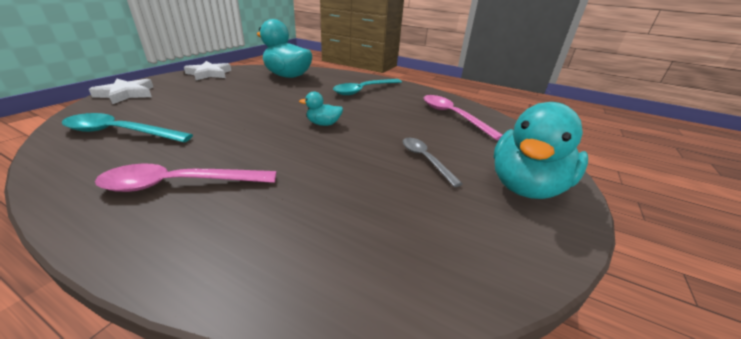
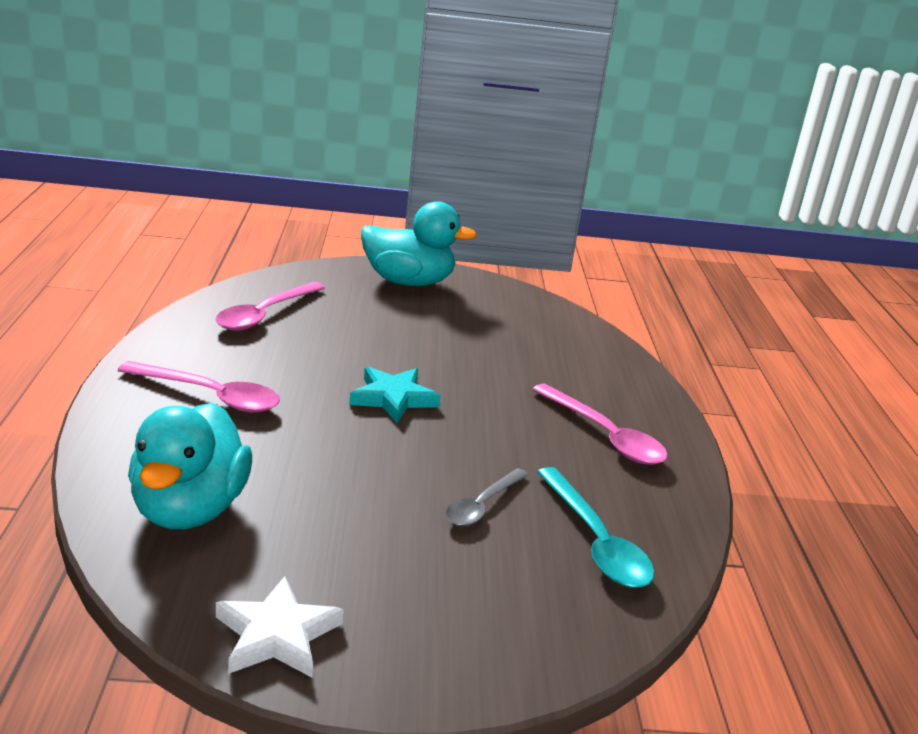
camera: 120 degrees left, 5 degrees down
(126, 94) = (505, 656): white star -> none
(323, 124) = (393, 398): turquoise duck -> turquoise star
(364, 90) = (210, 396): turquoise spoon -> pink spoon
(425, 159) = (412, 325): grey spoon -> grey spoon (482, 505)

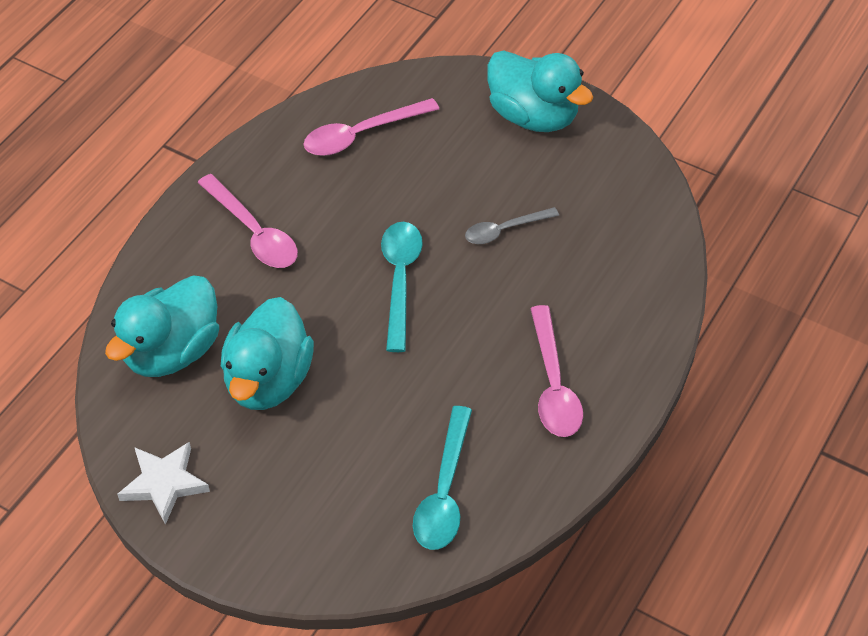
camera: 35 degrees right, 25 degrees up
(326, 504) = (268, 380): none -> turquoise duck
(393, 398) = (400, 280): turquoise star -> turquoise spoon
(482, 505) = (384, 424): grey spoon -> grey spoon (504, 230)

